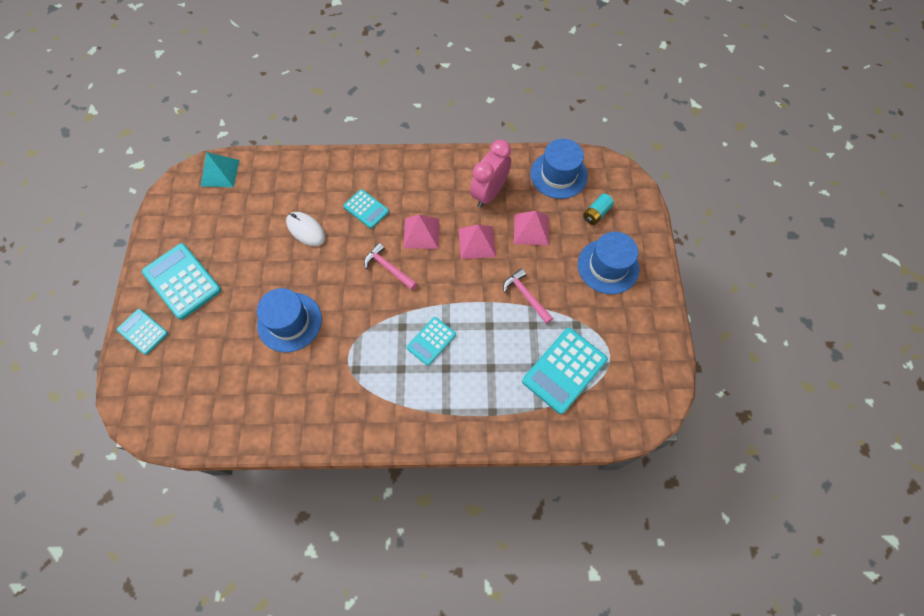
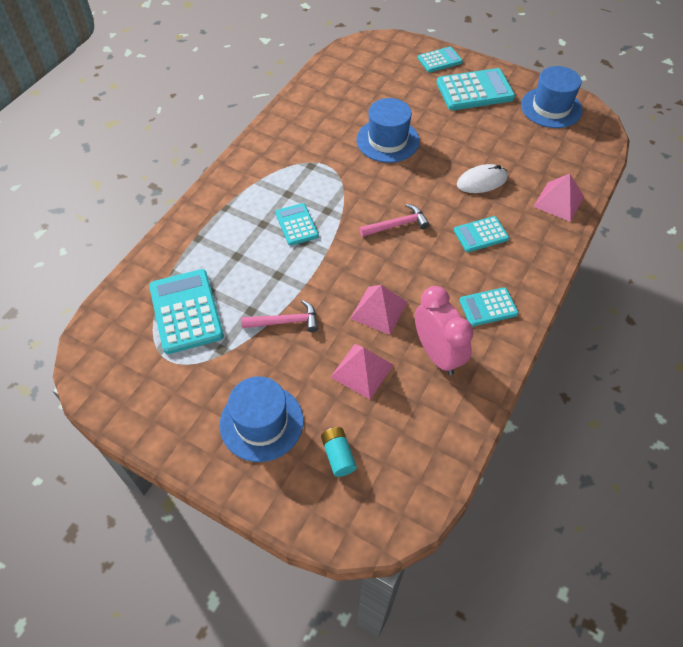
camera: 120 degrees right, 10 degrees down
(220, 173) = (590, 143): turquoise pyramid -> none
(421, 233) = (422, 267): pink pyramid -> pink pyramid (558, 201)
(432, 180) = (488, 307): none -> turquoise calculator
(558, 175) = (422, 446): blue hat -> blue hat (551, 108)

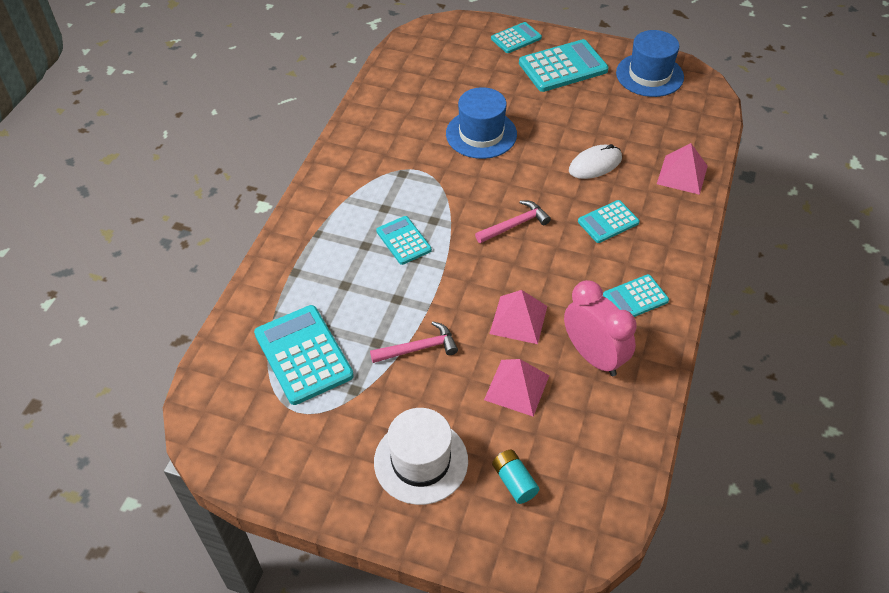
camera: 10 degrees left, 5 degrees down
(261, 422) = (421, 461): blue hat -> white hat

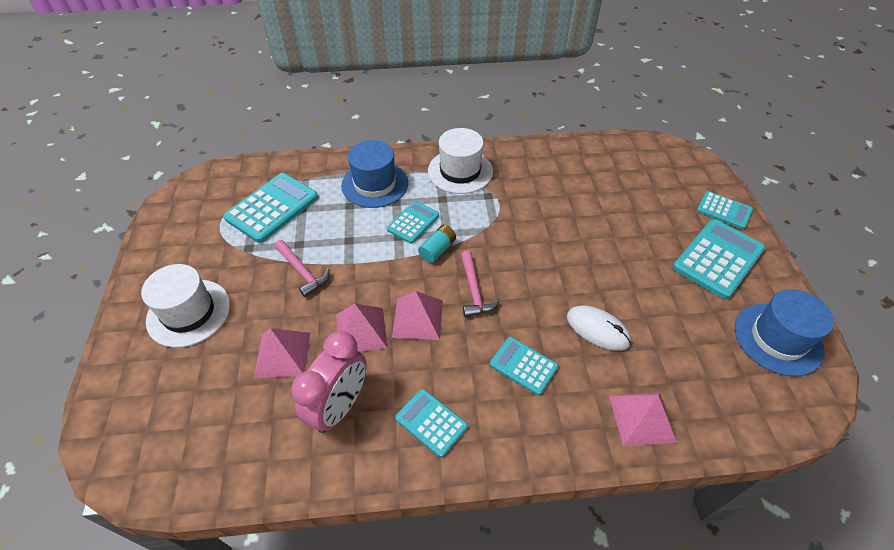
camera: 65 degrees right, 0 degrees up
(353, 181) = (460, 171): none -> white hat
(481, 134) = (572, 229): blue hat -> blue hat (375, 184)
(514, 225) = (474, 290): pink hammer -> pink hammer turned 45 degrees clockwise
(514, 481) = (179, 385): turquoise battery -> turquoise battery (437, 250)
(526, 274) = (417, 318): none -> pink pyramid
(563, 67) = (717, 258): turquoise calculator -> turquoise calculator turned 90 degrees counterclockwise

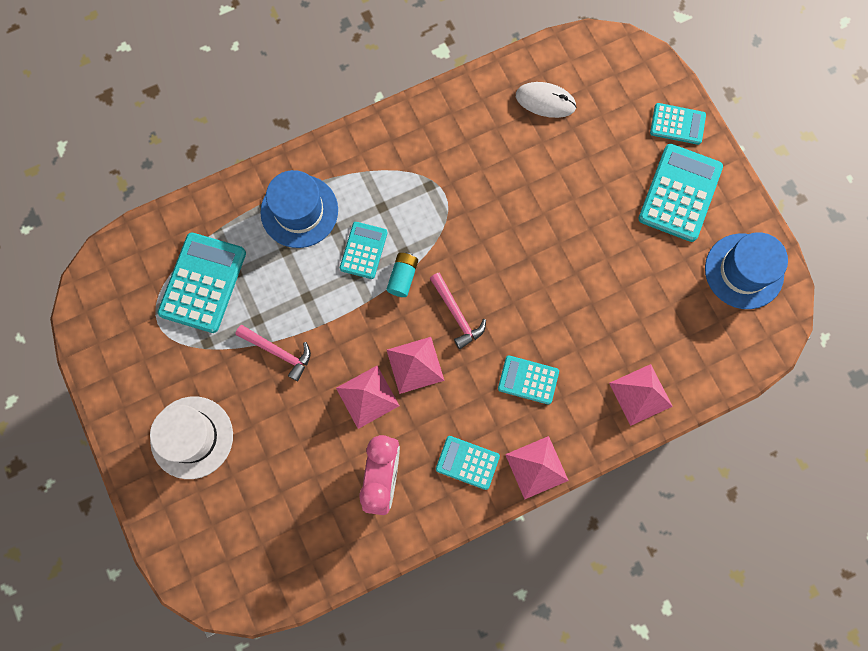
camera: 20 degrees left, 25 degrees up
(282, 354) = (307, 447): pink pyramid -> pink pyramid (536, 467)
(460, 171) = (386, 159): white hat -> none
(597, 329) = (584, 318): white mouse -> white mouse (545, 101)

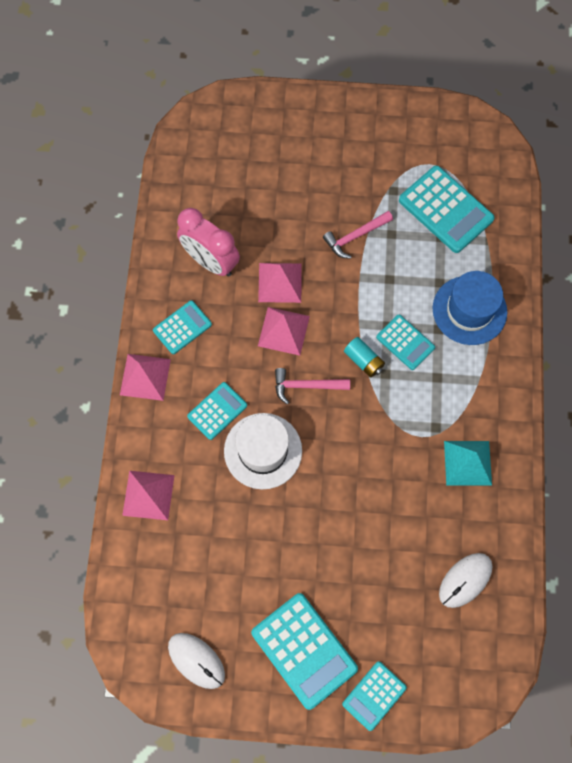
camera: 120 degrees right, 5 degrees down
(192, 437) = (324, 148): white hat -> white hat (263, 451)
(445, 145) = (468, 463): none -> turquoise pyramid
(744, 271) = (196, 660): blue hat -> white mouse

